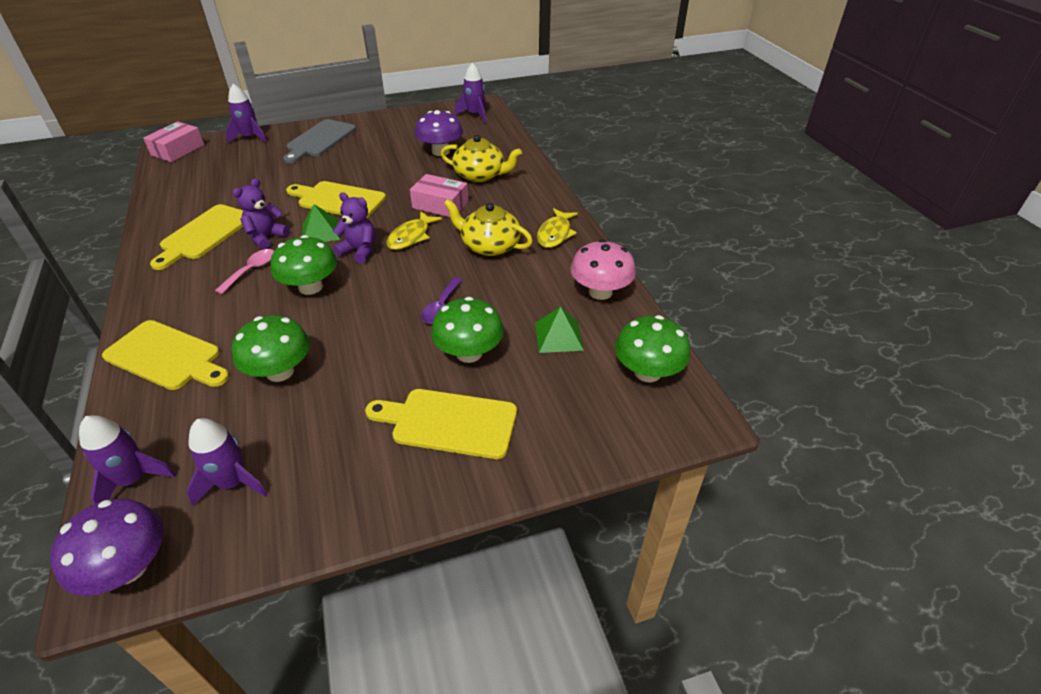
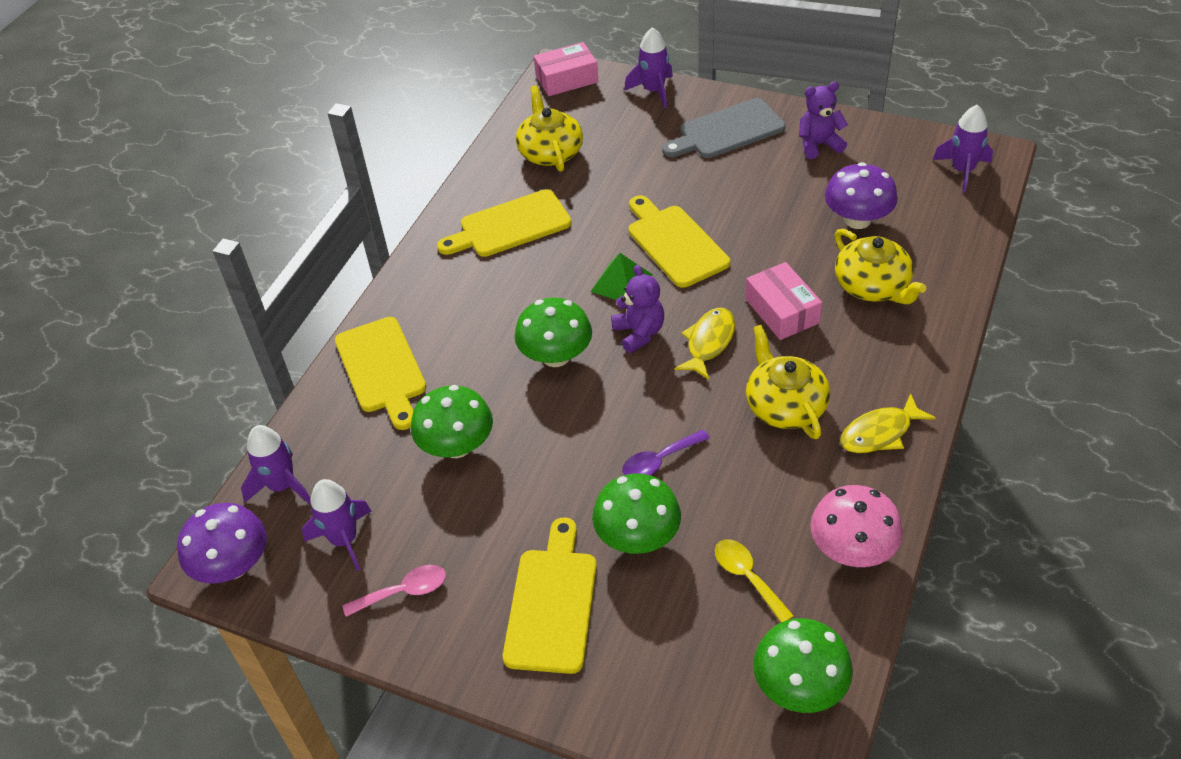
camera: 45 degrees right, 5 degrees up
(200, 188) = (550, 152): none -> yellow teapot
(251, 270) = (519, 301): pink spoon -> pink spoon (404, 591)
(266, 237) = (563, 262): purple teddy bear -> purple teddy bear (819, 145)
(411, 236) = (709, 342): yellow fish -> yellow fish turned 135 degrees clockwise
(448, 422) = (552, 603): yellow cutting board -> yellow cutting board turned 45 degrees clockwise
(558, 336) = (747, 577): green pyramid -> yellow spoon

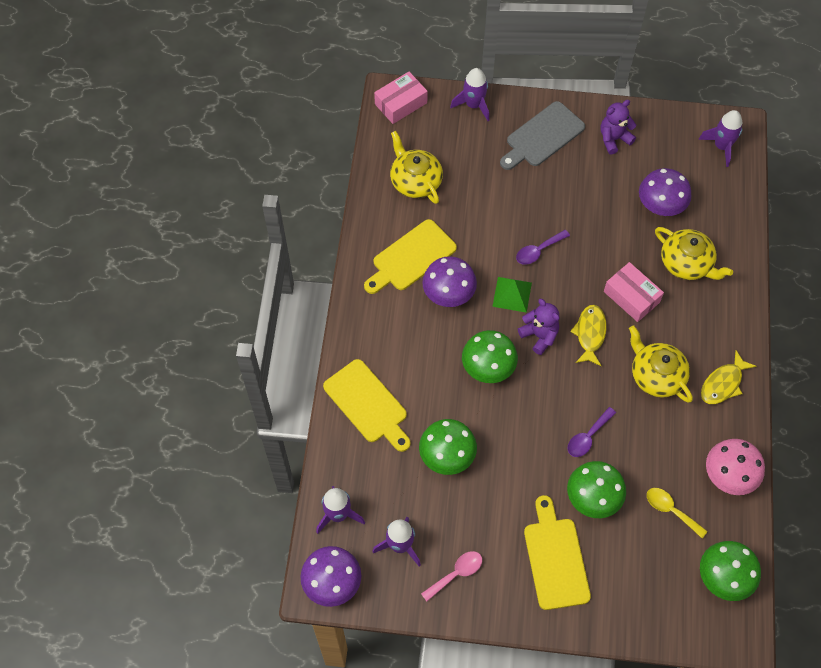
camera: 20 degrees left, 15 degrees up
(540, 269) = (448, 293): none -> purple mushroom
(675, 243) = (538, 251): yellow cutting board -> purple spoon

